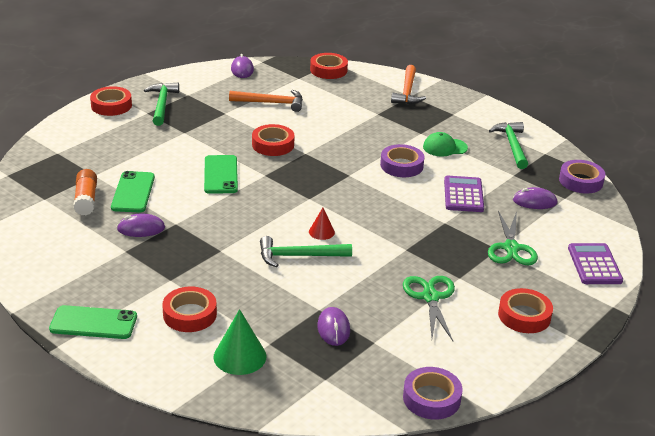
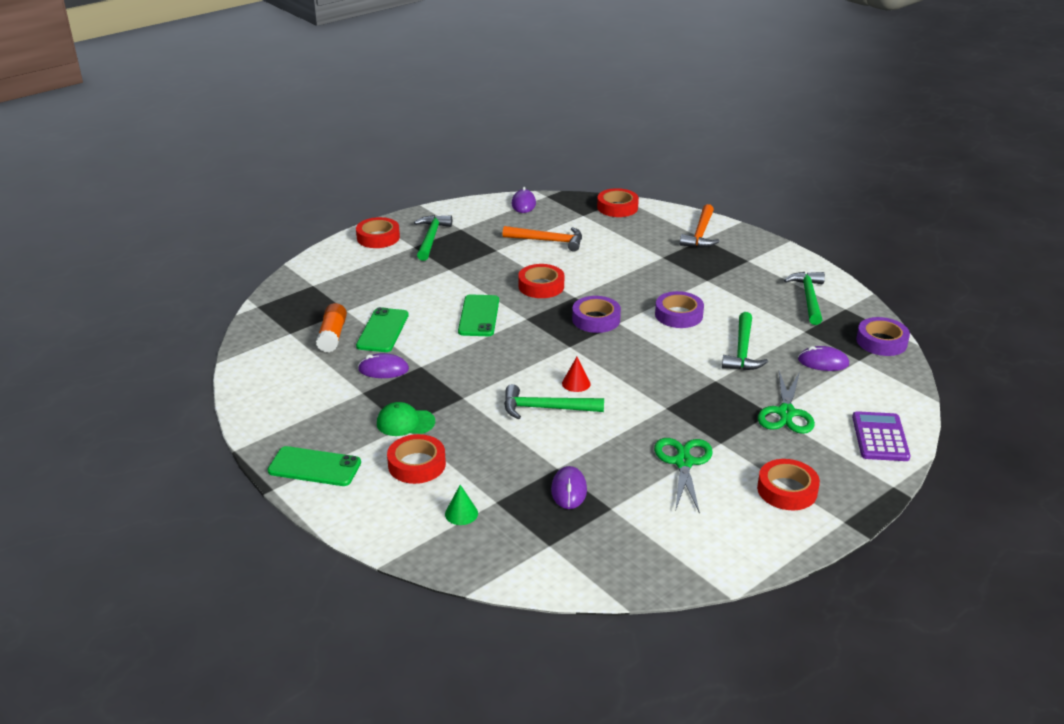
camera: 10 degrees right, 0 degrees up
(240, 356) = (461, 513): green cone -> green cone, size x0.58
(431, 398) = (663, 575): purple tape -> purple tape (596, 319)
(444, 147) = (731, 297): green cap -> green cap (405, 422)
(463, 195) = (742, 350): purple calculator -> green hammer

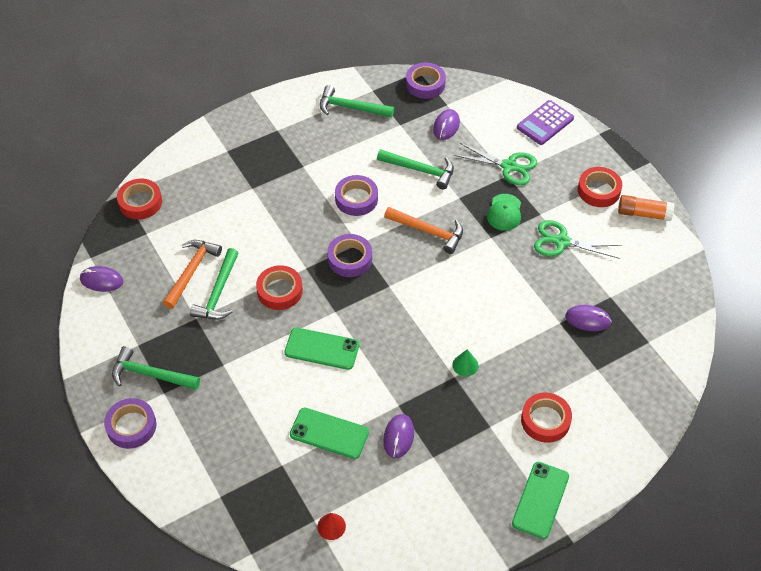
camera: 80 degrees left, 20 degrees up
(332, 336) = (329, 479): orange glue stick -> orange glue stick (643, 214)
(378, 237) = (131, 426): red tape -> purple tape
(405, 422) = (485, 424): green cap -> green cap (504, 212)
(461, 513) = (610, 394): green cone -> green cone (465, 365)
(546, 408) = (480, 318): green hammer -> green hammer (218, 293)
(576, 383) = (447, 291): red cone -> red cone (331, 526)
(700, 234) = (217, 151): orange hammer -> orange hammer (428, 231)
(880, 437) = (545, 123): purple calculator -> purple calculator turned 60 degrees counterclockwise

